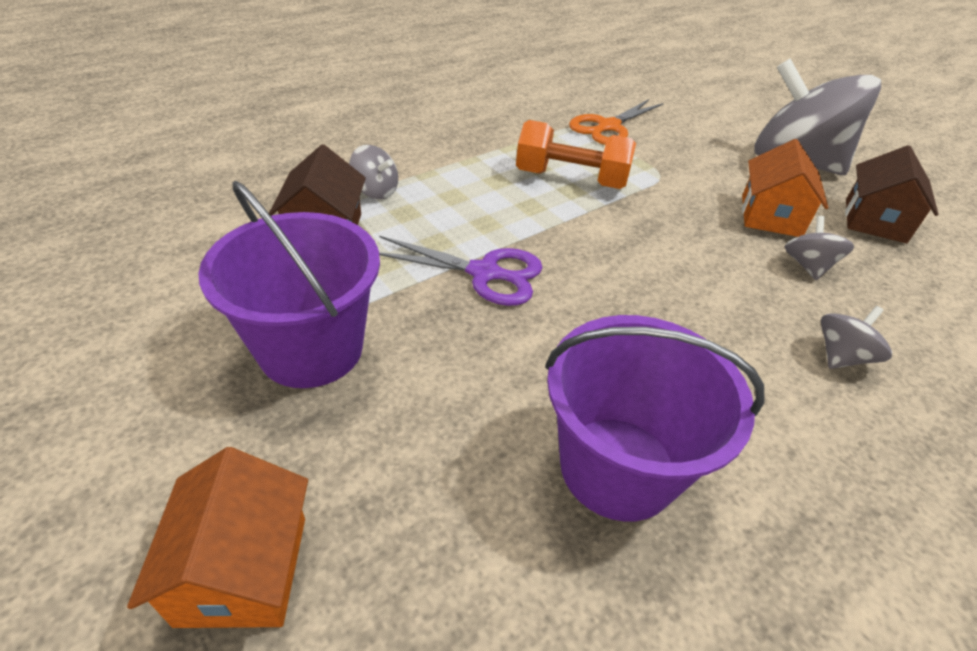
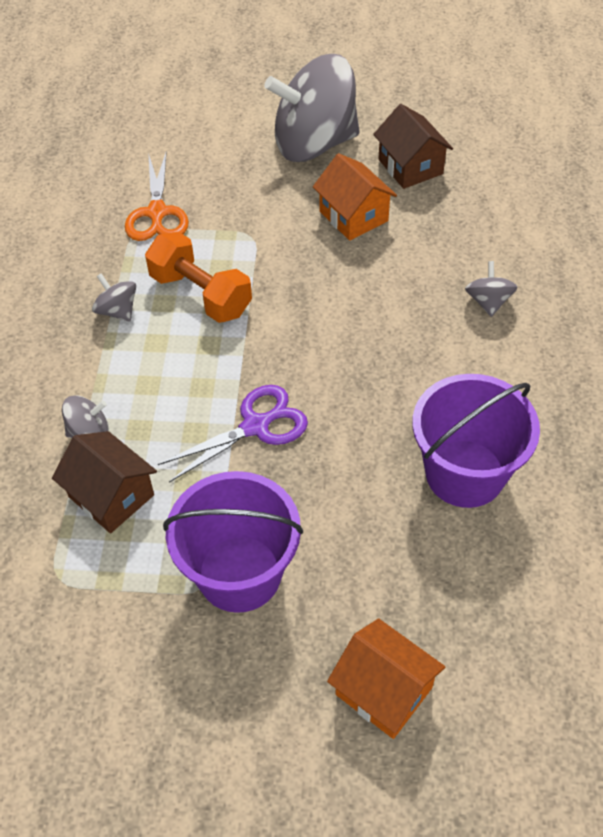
camera: 45 degrees left, 10 degrees up
(571, 179) = (201, 294): orange dumbbell -> orange dumbbell turned 75 degrees clockwise
(807, 266) = (413, 244): grey spinning top -> grey spinning top (117, 311)

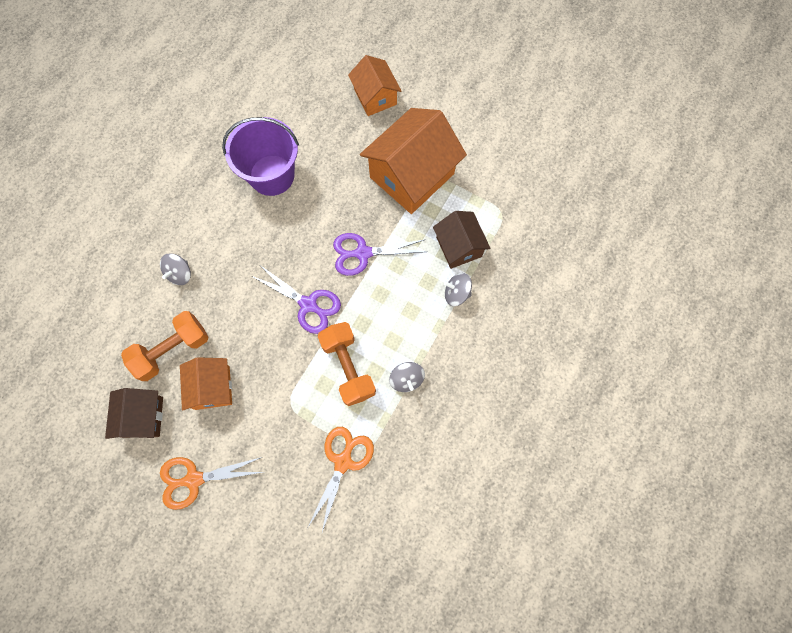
camera: 155 degrees left, 20 degrees up
(239, 573) = (412, 175): purple bucket -> orange house
(294, 336) = (308, 305): none -> purple scissors
(314, 144) = (193, 479): grey spinning top -> orange scissors
(429, 229) = (172, 350): none -> orange dumbbell

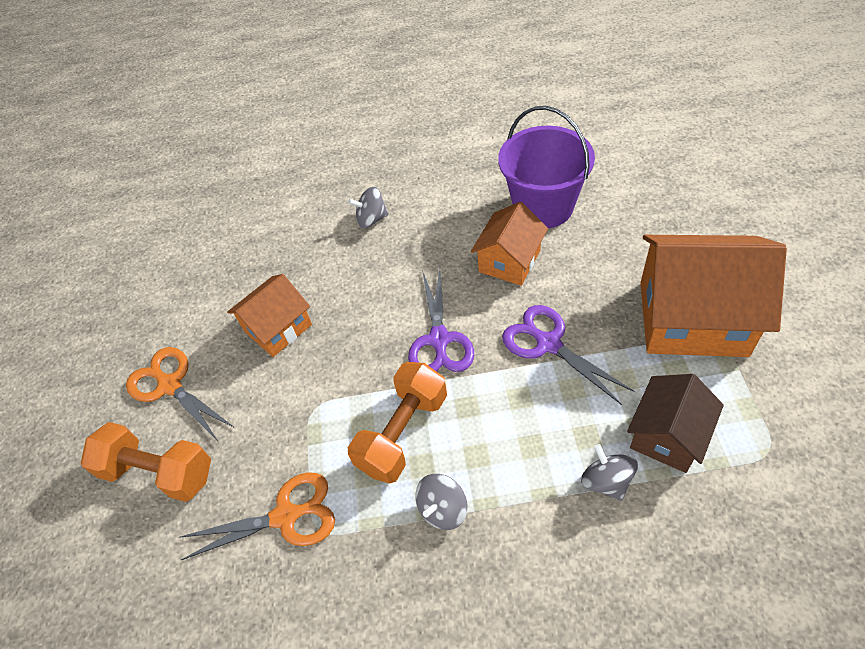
camera: 60 degrees right, 20 degrees down
(143, 417) = (207, 298): brown house -> none
(172, 350) = (291, 270): orange dumbbell -> orange dumbbell (159, 472)
(375, 97) = (734, 218): orange house -> orange house (509, 261)

